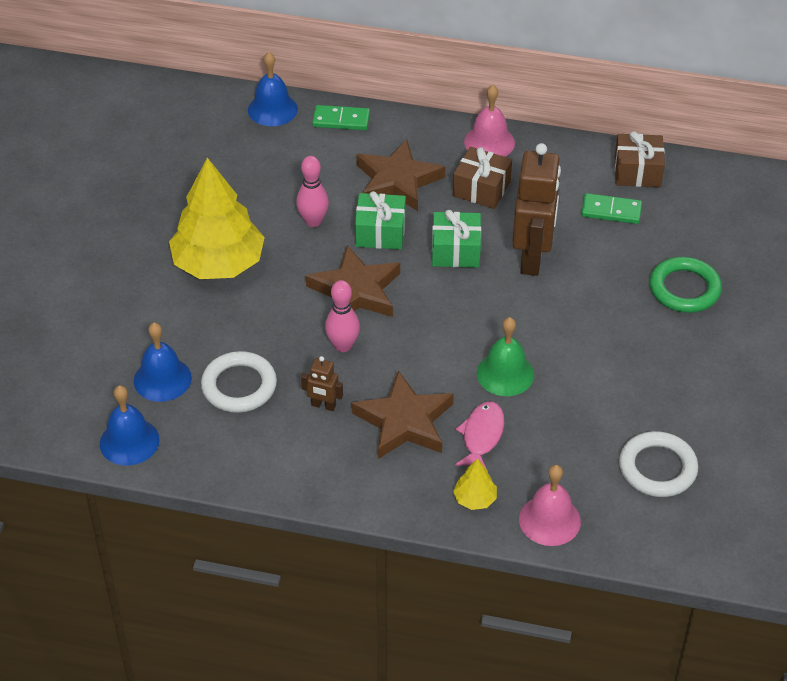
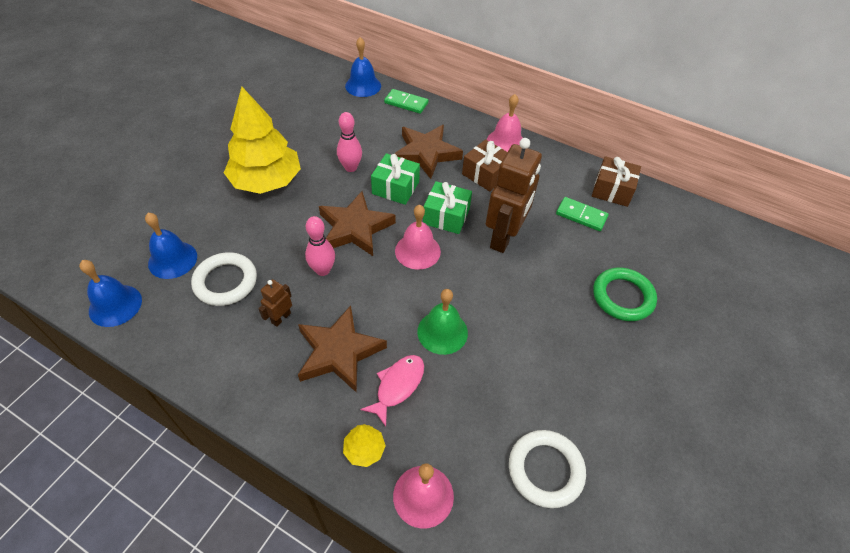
camera: 15 degrees right, 5 degrees up
(323, 405) = (281, 318): brown robot -> brown robot turned 90 degrees clockwise
(440, 298) = (417, 251): none -> pink bell

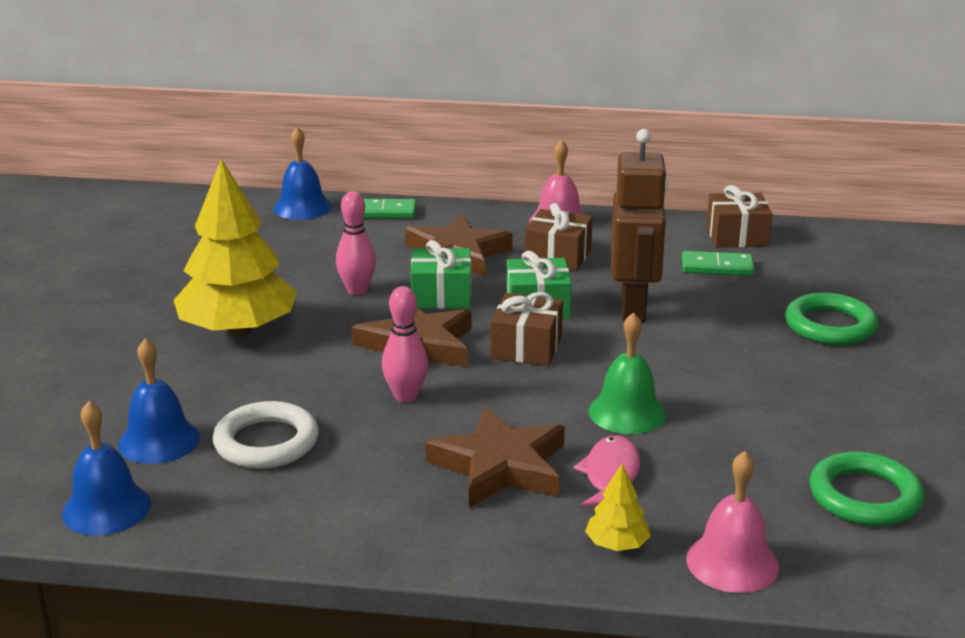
camera: 20 degrees left, 25 degrees down
(281, 318) = (385, 456): brown robot -> none
(417, 251) = (526, 347): pink bell -> brown gift
(545, 470) = (864, 496): white ring -> green ring

